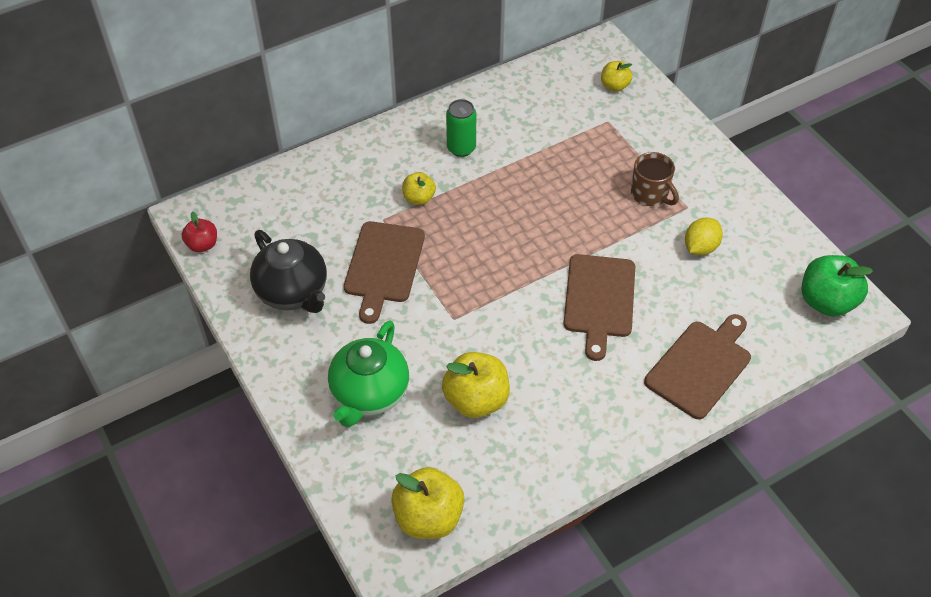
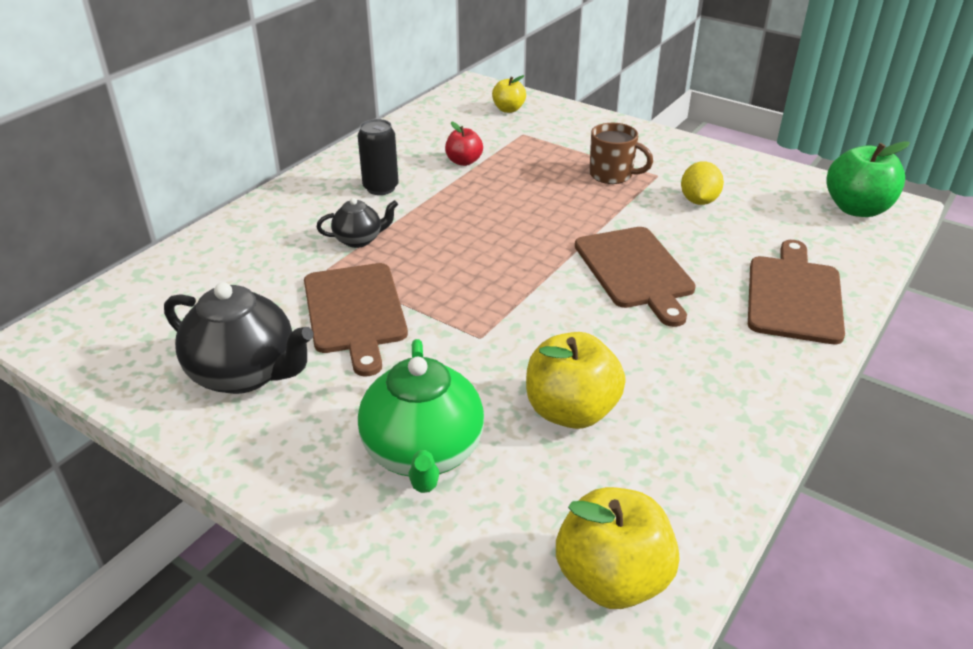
camera: 25 degrees left, 15 degrees down
(202, 245) = (82, 360): red apple -> red apple (464, 161)
(419, 198) = (359, 240): yellow apple -> black teapot
(461, 148) = (381, 188): green can -> black can

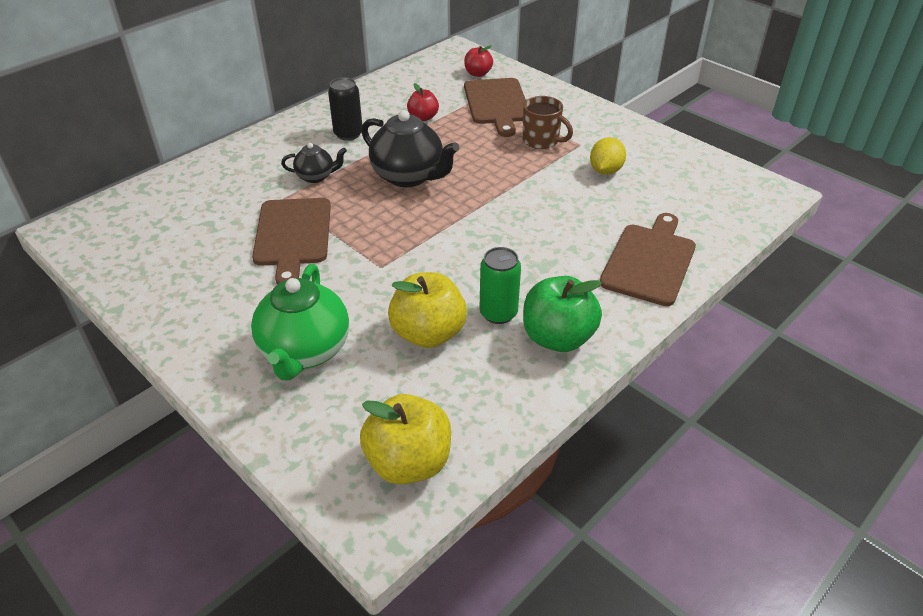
camera: 10 degrees right, 5 degrees up
(245, 374) = (196, 274): black teapot -> black teapot (409, 176)
(508, 109) = (478, 73): yellow apple -> red apple
(635, 271) = (526, 226): brown cutting board -> brown cutting board (497, 104)
(646, 376) = (498, 313): none -> green can
(856, 209) = (740, 191): green apple -> green apple (557, 338)

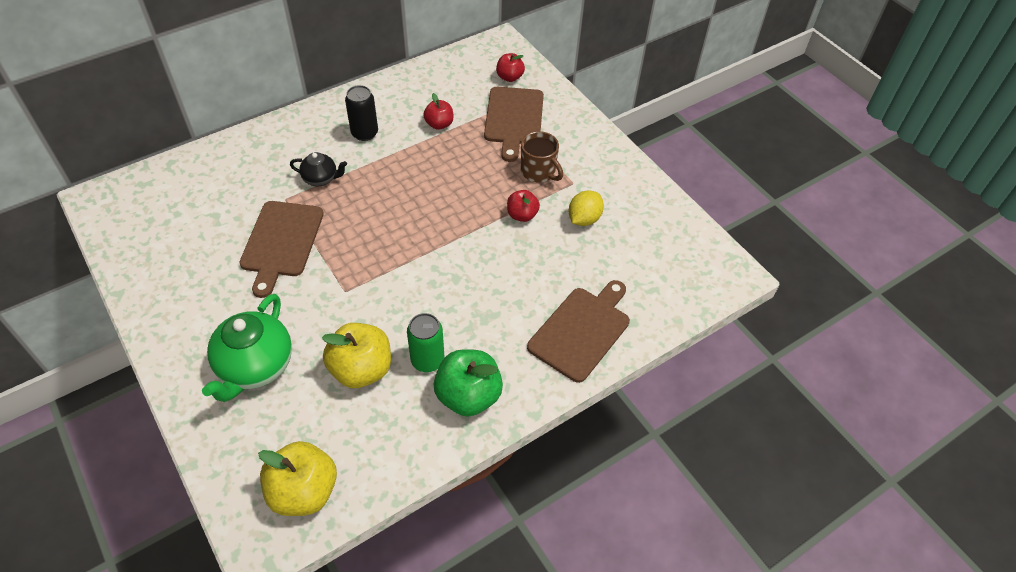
camera: 10 degrees right, 10 degrees up
(409, 176) = (402, 193): black teapot -> none
(541, 176) = (522, 215): none -> red apple

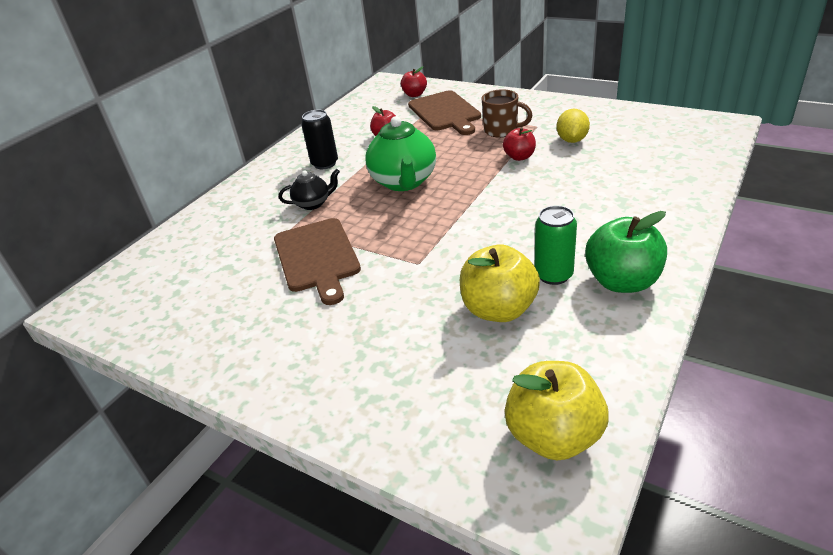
camera: 20 degrees left, 15 degrees down
(255, 367) = (386, 358): green teapot -> green teapot (404, 182)
(581, 331) = (659, 199): brown cutting board -> none

